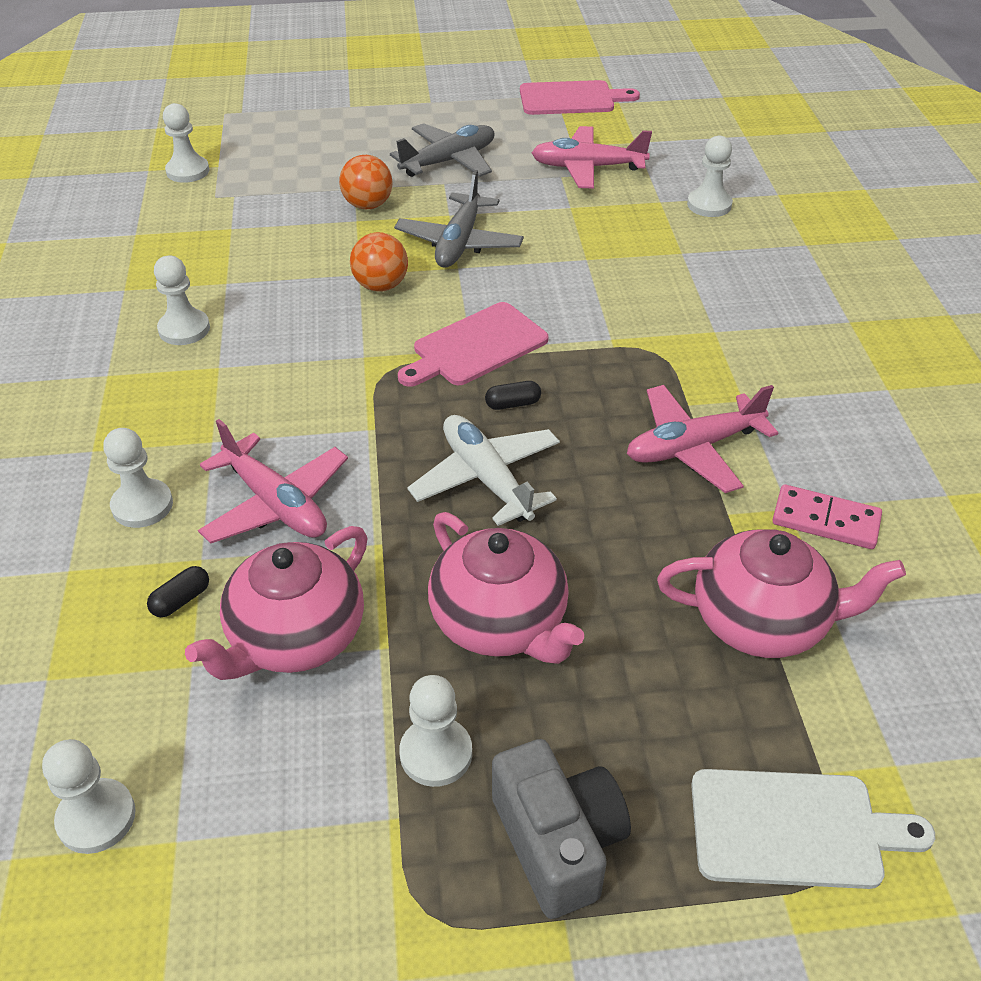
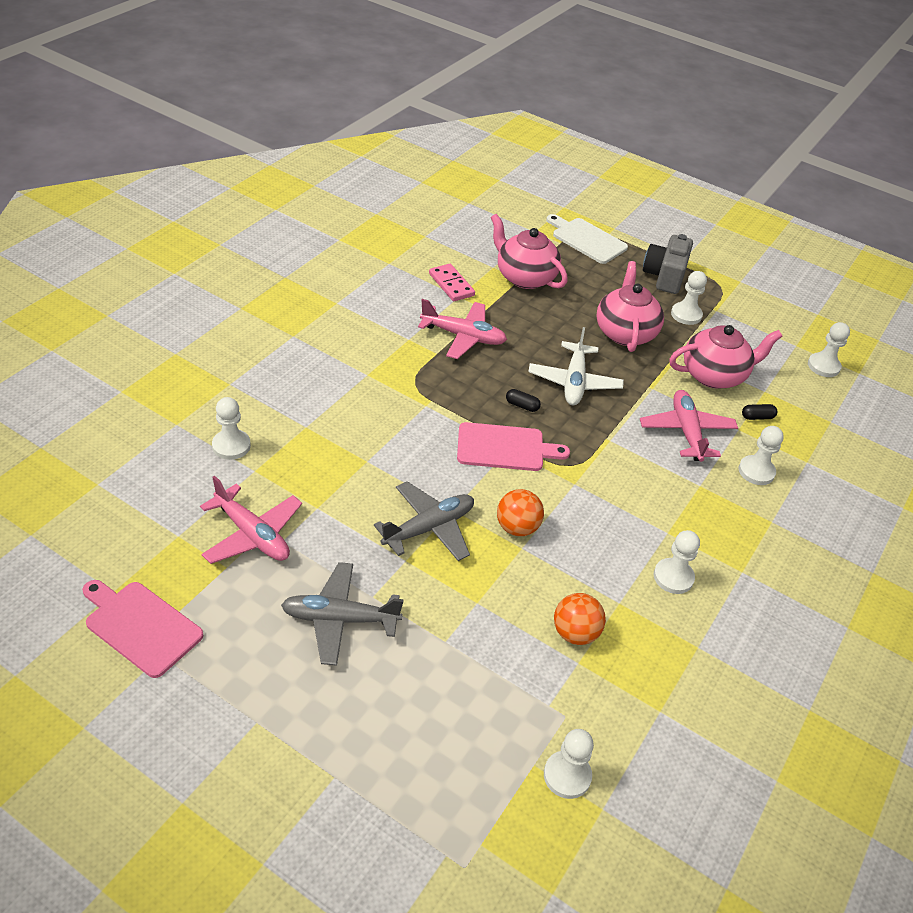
camera: 145 degrees left, 0 degrees up
(368, 205) = (453, 612): orange ball -> orange ball (575, 633)

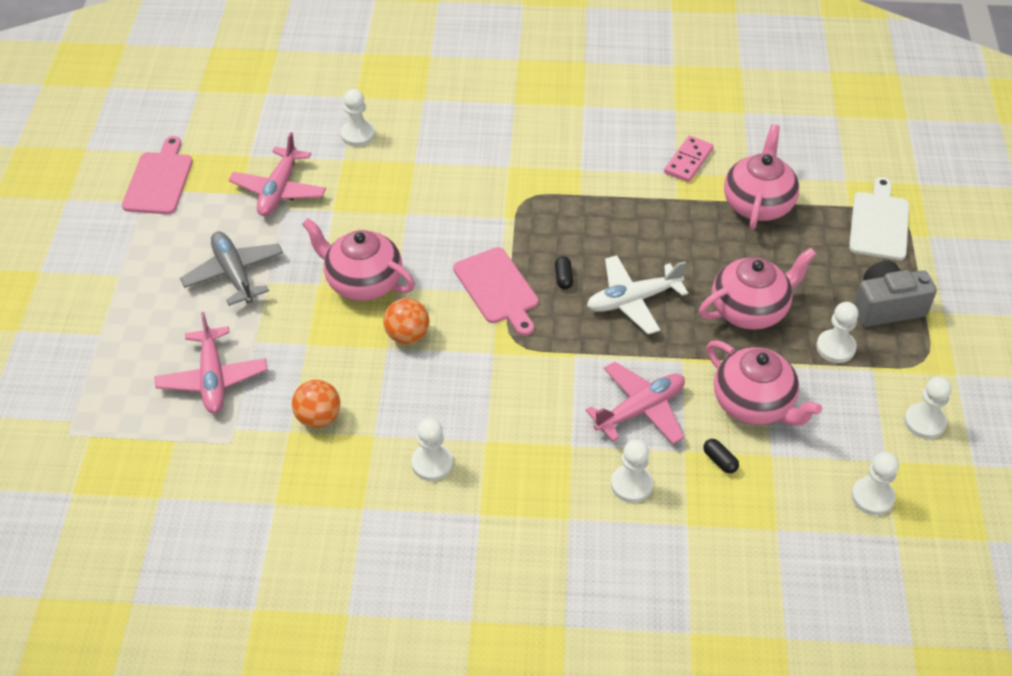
camera: 65 degrees right, 5 degrees up
(429, 528) = (362, 282): grey plane -> pink teapot
(463, 336) = (620, 201): pink plane -> pink plane (213, 378)
(567, 776) = (176, 464): white pawn -> white pawn (924, 422)

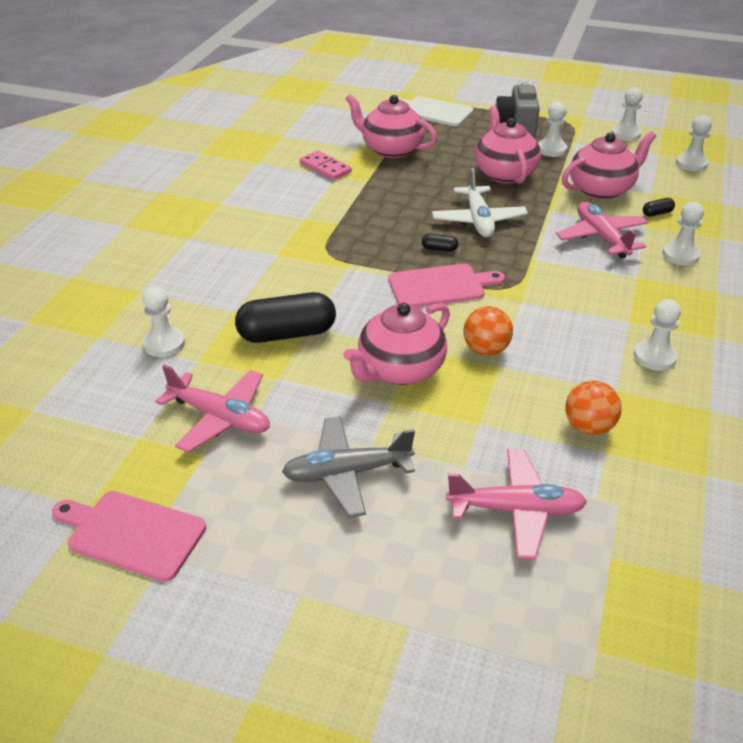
camera: 75 degrees left, 10 degrees down
(392, 201) = (287, 334): none -> black capsule

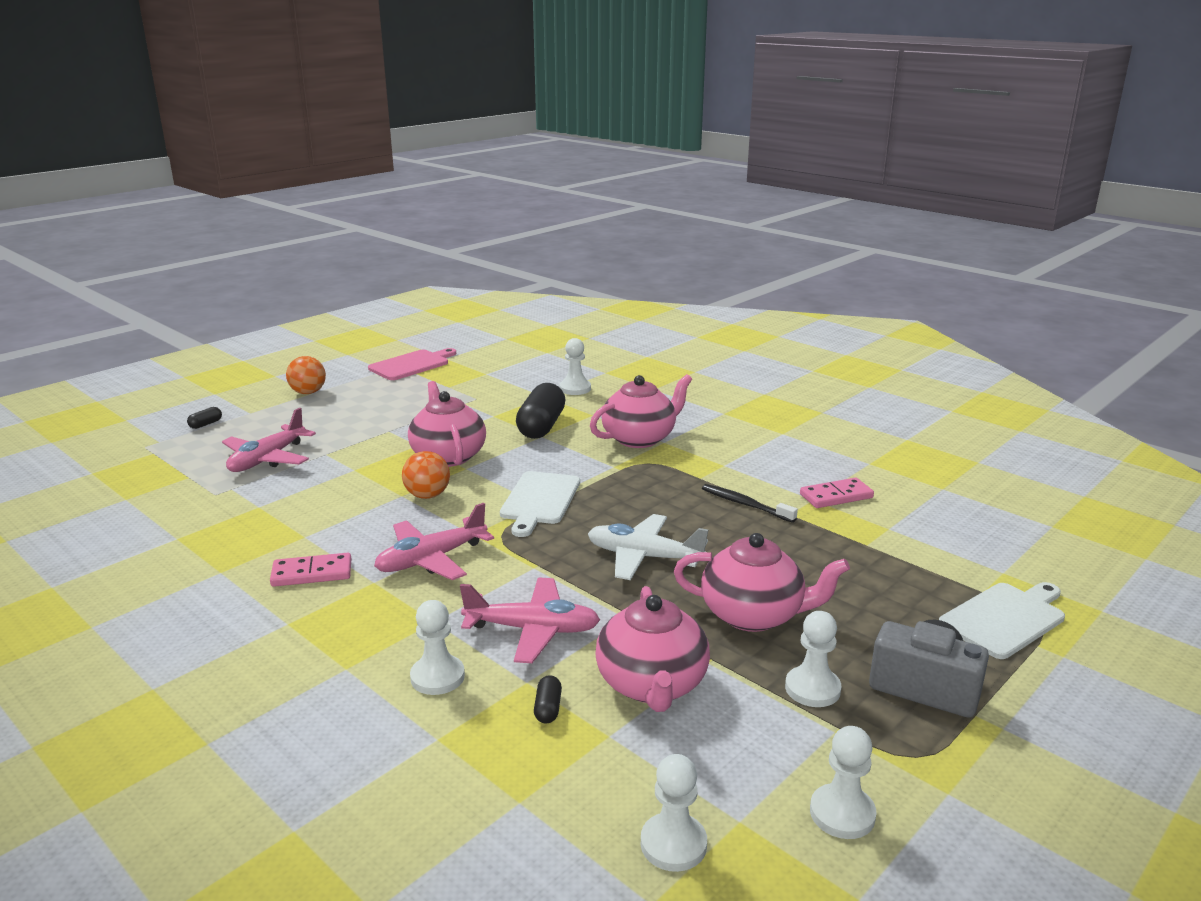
camera: 115 degrees right, 15 degrees down
(220, 418) = (475, 394): pink plane -> pink plane (431, 559)
(347, 473) = (375, 419): grey plane -> none
(367, 198) = (745, 504): none -> black toothbrush
(391, 149) = (871, 549): pink teapot -> pink teapot (640, 438)
(439, 249) = (604, 517): black capsule -> black capsule (205, 424)
(440, 286) = (539, 501): pink cutting board -> white cutting board
(588, 427) = (289, 508): orange ball -> orange ball (308, 392)
(654, 357) = (312, 573): white pawn -> pink domino

